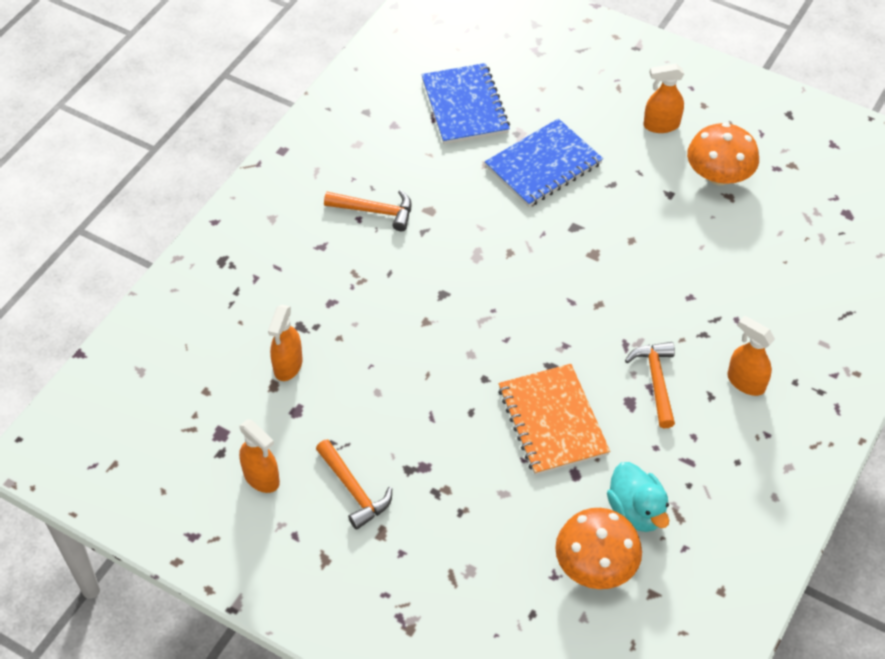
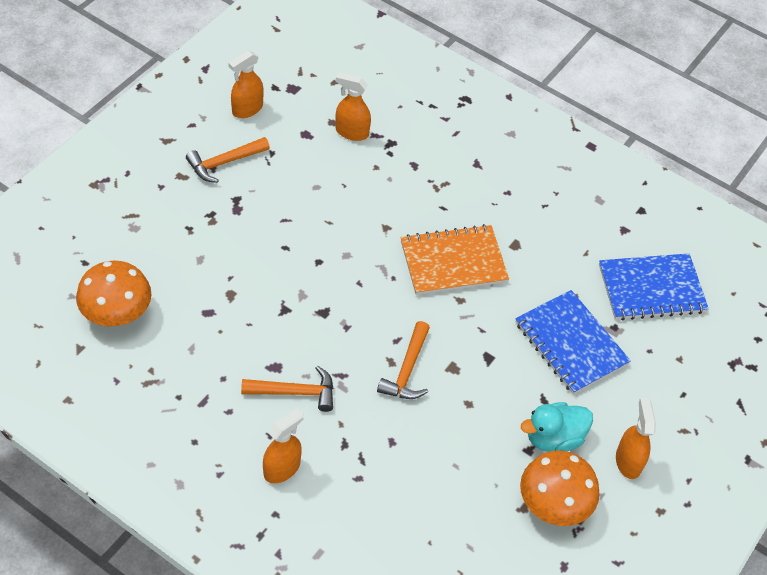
camera: 90 degrees right, 0 degrees up
(375, 211) = (515, 204): orange hammer -> orange hammer (407, 370)
(552, 421) = (265, 304): orange notebook -> orange notebook (453, 262)
(636, 511) = (161, 351): turquoise duck -> turquoise duck (553, 438)

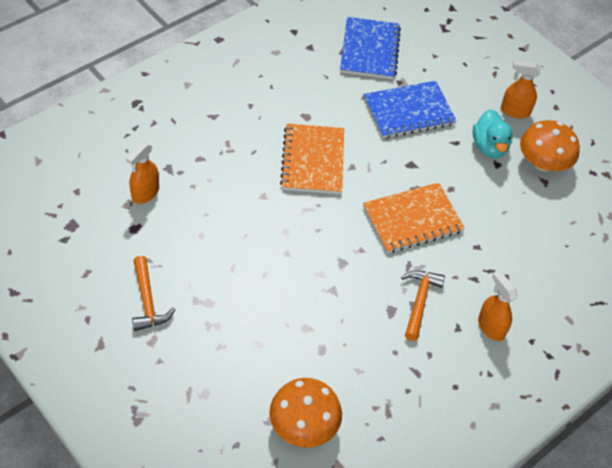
camera: 75 degrees left, 0 degrees up
(247, 109) = (84, 268): orange spray bottle -> none
(407, 370) = (412, 219): orange hammer -> orange notebook

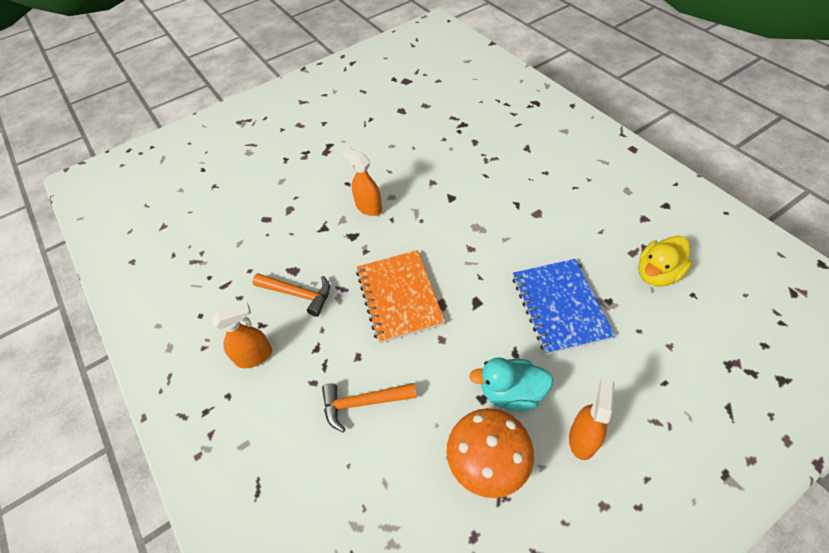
camera: 105 degrees right, 0 degrees up
(145, 193) = (436, 113): orange spray bottle -> orange spray bottle (368, 207)
(147, 301) = (333, 120): orange hammer -> orange hammer (363, 403)
(303, 425) = (203, 206): orange mushroom -> none
(313, 160) = (477, 217): orange notebook -> none
(369, 50) = (657, 274): blue notebook -> yellow duck

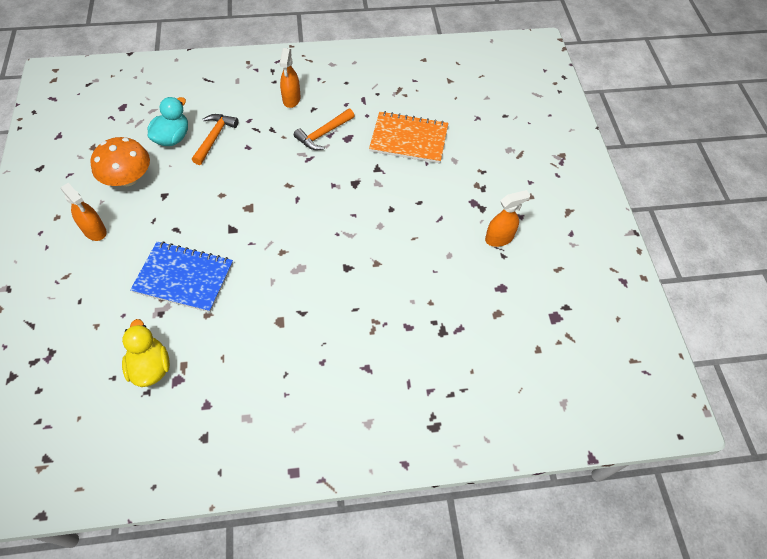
camera: 110 degrees right, 5 degrees up
(368, 207) = (379, 205): orange spray bottle -> orange spray bottle (499, 238)
(399, 297) = (274, 187): orange notebook -> orange notebook (409, 139)
(511, 393) = (153, 211): turquoise duck -> turquoise duck (172, 138)

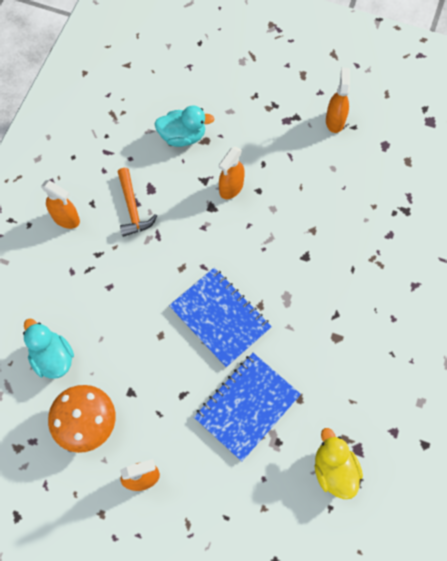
camera: 60 degrees left, 10 degrees up
(150, 367) = (334, 469): yellow duck -> yellow duck turned 60 degrees clockwise
(214, 138) = (77, 314): orange hammer -> none
(256, 228) = (220, 317): none -> blue notebook
(381, 189) = (231, 187): none -> orange spray bottle
(409, 139) = (183, 136): orange notebook -> turquoise duck

